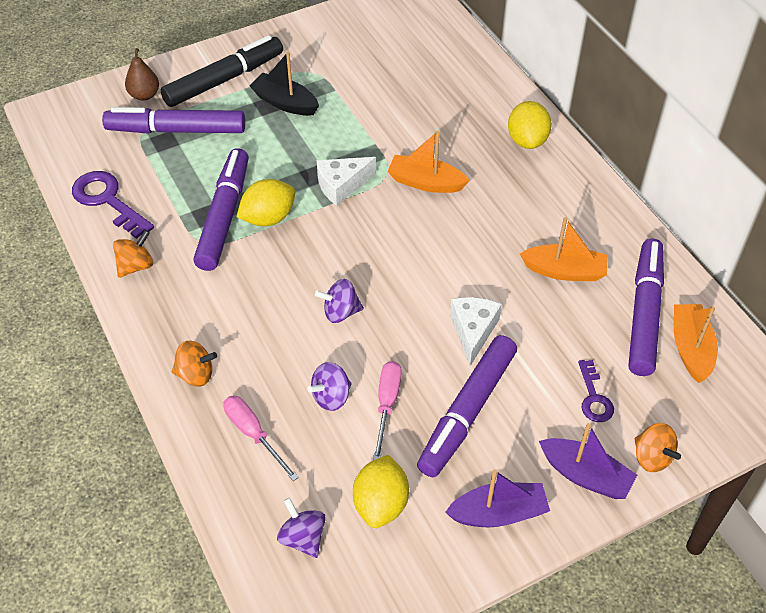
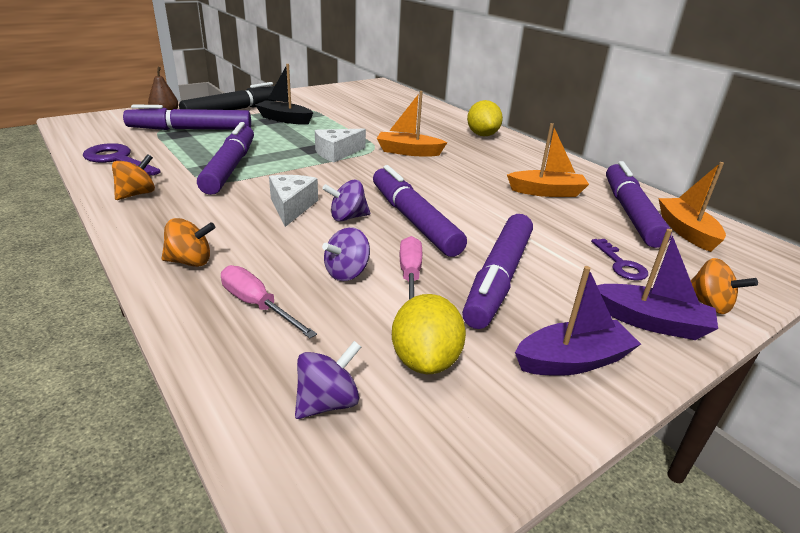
camera: 10 degrees left, 20 degrees down
(268, 218) = (272, 168): yellow lemon -> none
(303, 538) = (327, 402): purple spinning top -> purple spinning top turned 90 degrees clockwise
(406, 319) = (413, 220): none -> purple marker
(473, 331) = (481, 226): white cheese -> white cheese (291, 207)

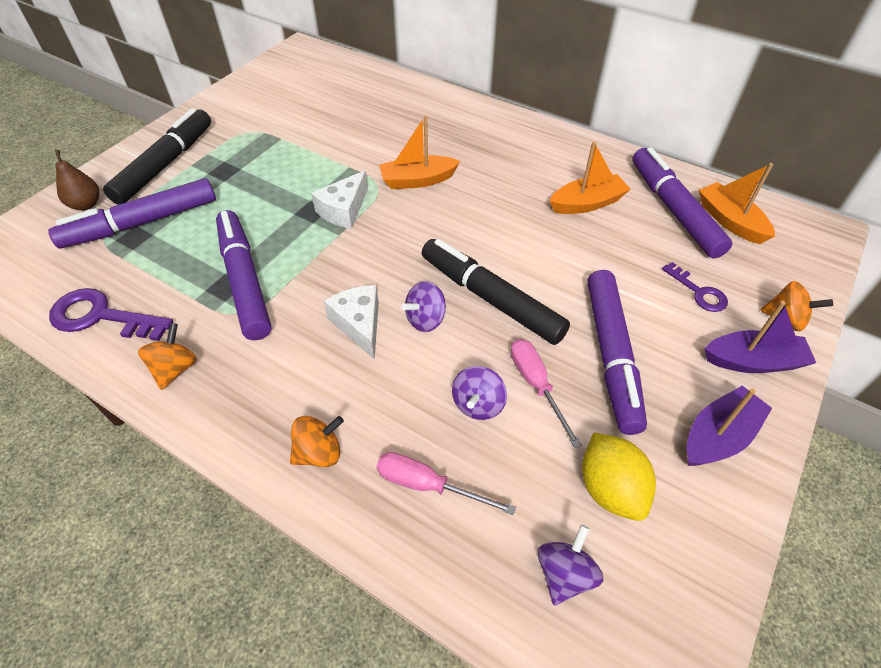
camera: 20 degrees left, 20 degrees up
(284, 119) = (240, 163): black boat -> none
(413, 220) = (490, 298): purple marker -> black marker
(482, 135) = (475, 121): yellow lemon -> none

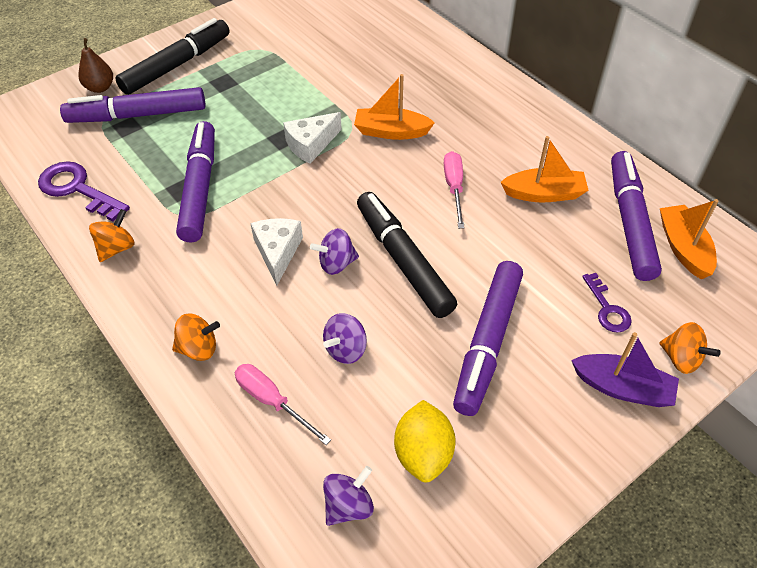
camera: 20 degrees right, 0 degrees up
(536, 385) = (405, 348): pink screwdriver -> pink screwdriver (454, 188)
(718, 436) = (547, 442): purple boat -> none

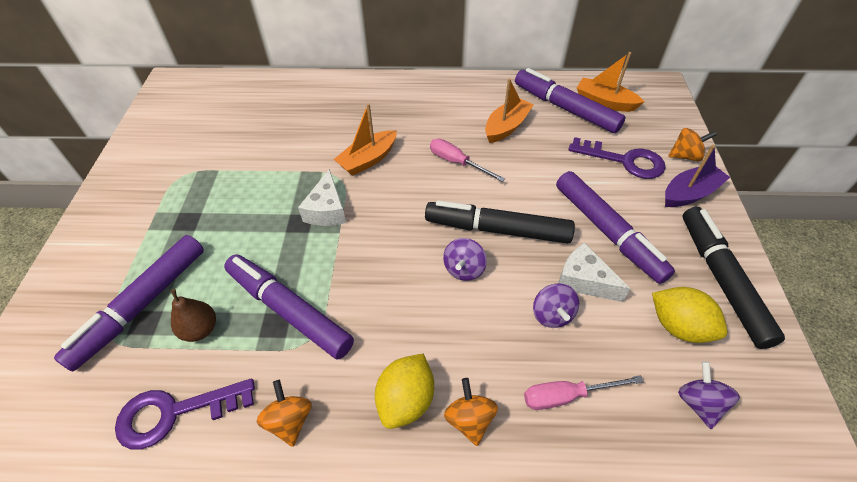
camera: 50 degrees left, 0 degrees up
(100, 88) = (64, 314): brown pear -> brown pear (200, 329)
(177, 65) = (120, 239): black marker -> black marker (721, 280)
(183, 301) = (406, 400): none -> yellow lemon
(199, 348) = (469, 419): orange spinning top -> orange spinning top turned 45 degrees counterclockwise
(277, 252) = (416, 299): white cheese -> white cheese (584, 281)
(607, 308) = (624, 160): purple key -> purple key, size x1.67

